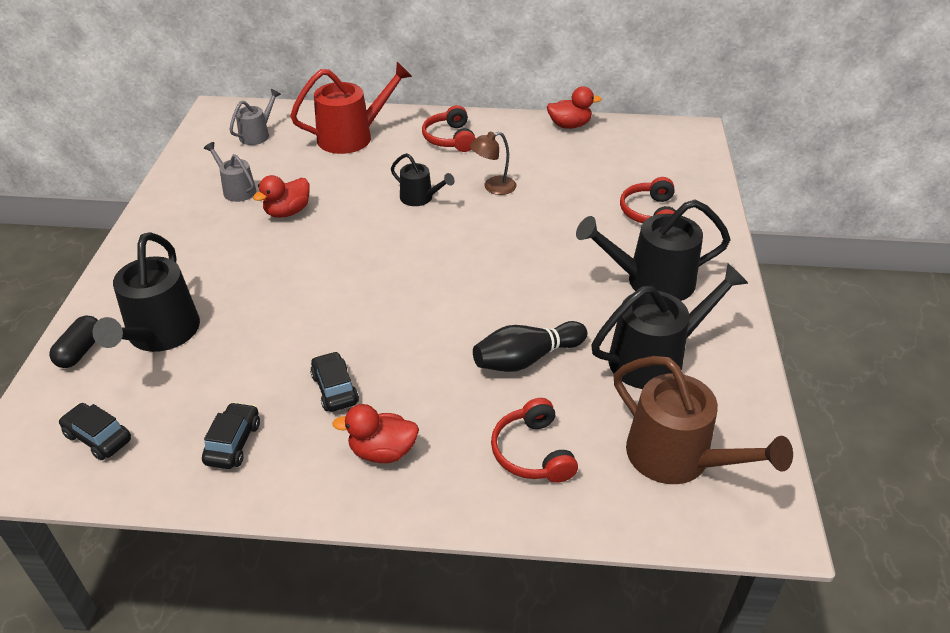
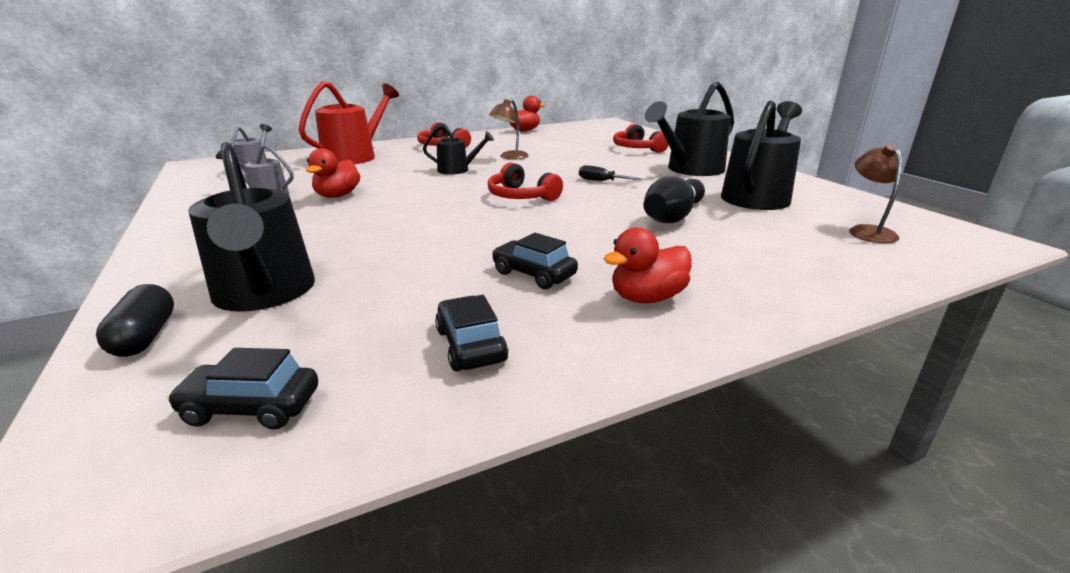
camera: 30 degrees left, 15 degrees down
(532, 270) = (601, 181): none -> black screwdriver
(532, 452) = (770, 258): red headphones -> red headphones (521, 196)
(677, 458) = (867, 231): brown watering can -> brown lamp

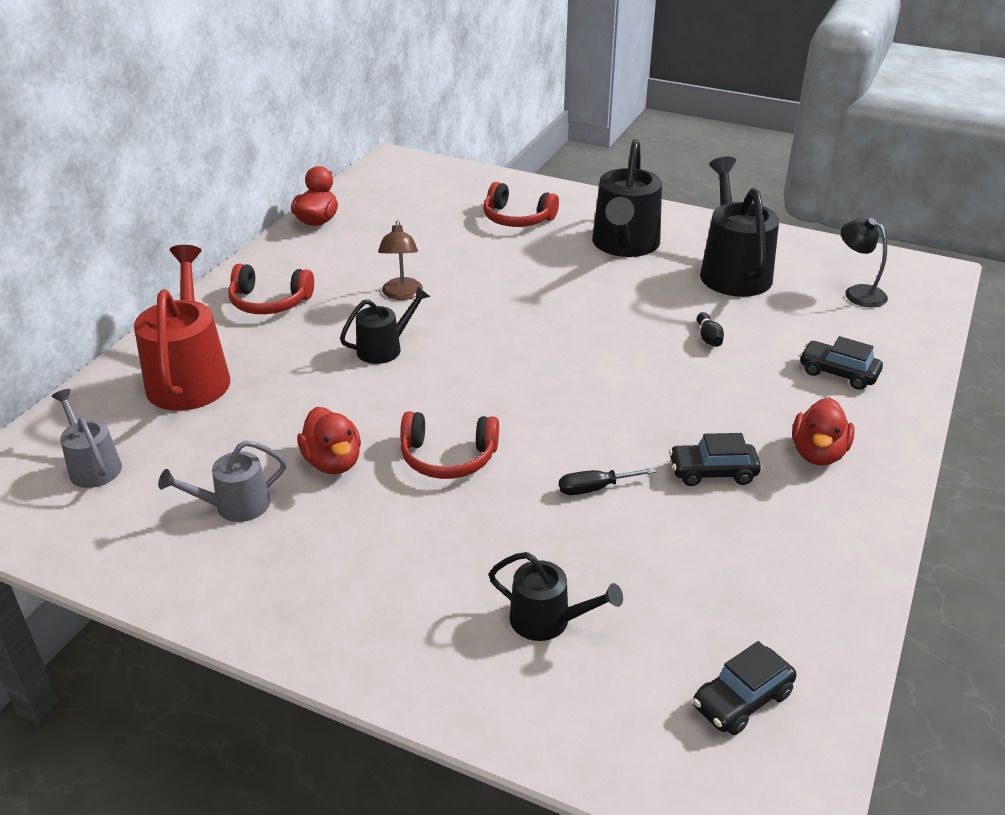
camera: 40 degrees left, 10 degrees up
(145, 337) = (548, 717): black capsule -> none
(265, 293) = (547, 620): black watering can -> black watering can, size x0.55
(470, 345) = (781, 566): black car -> black car (838, 373)
(521, 196) = (535, 367): red headphones -> red headphones (448, 457)
(601, 181) = (571, 304): black screwdriver -> black screwdriver (594, 488)
(673, 216) = (708, 338): black bowling pin -> black bowling pin, size x0.46
(867, 231) = (858, 293): brown lamp -> black lamp

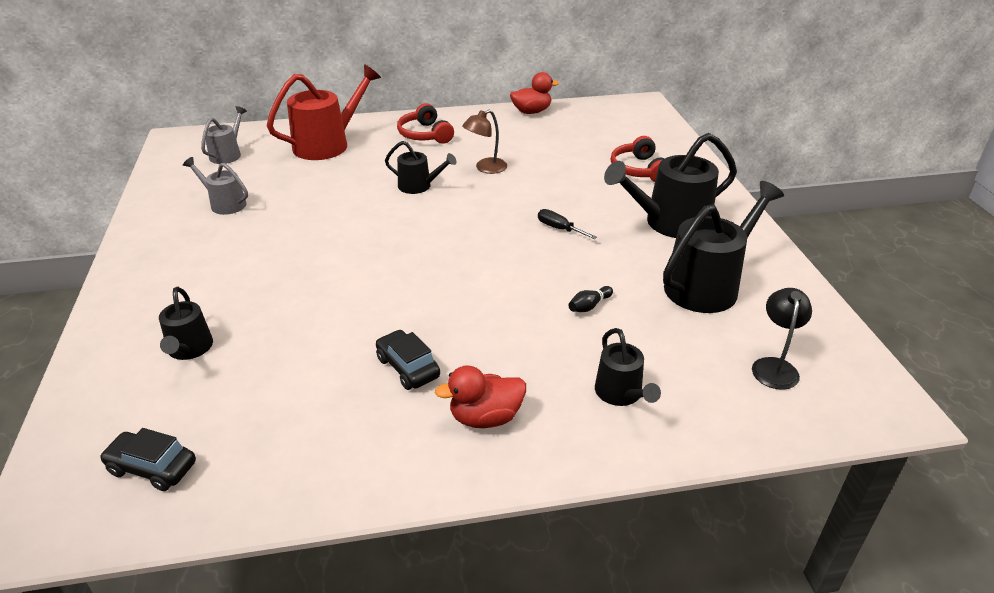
camera: 55 degrees right, 0 degrees up
(333, 462) = (287, 216): red duck -> none
(448, 457) = (326, 251): red headphones -> none
(594, 488) = (341, 319): black screwdriver -> black screwdriver (559, 229)
(838, 373) = (621, 394): black car -> black watering can

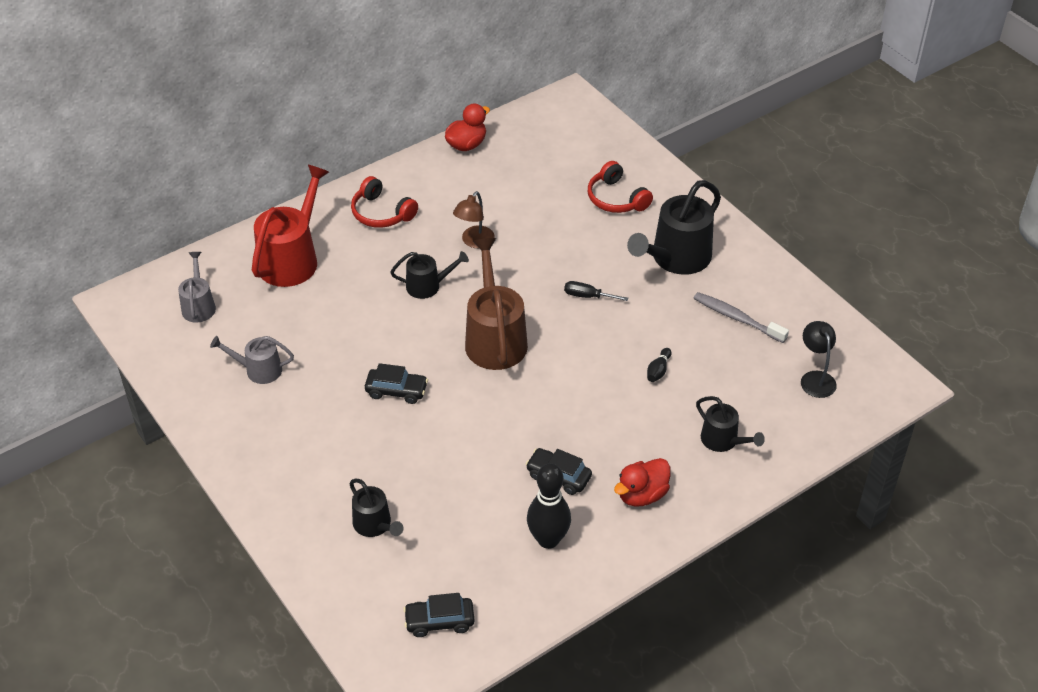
camera: 25 degrees left, 10 degrees up
(320, 249) = (396, 391): none -> black car
(344, 426) = (548, 539): none -> black bowling pin
(444, 236) = (495, 339): none -> brown watering can
(707, 285) = (736, 318): black watering can -> grey toothbrush

